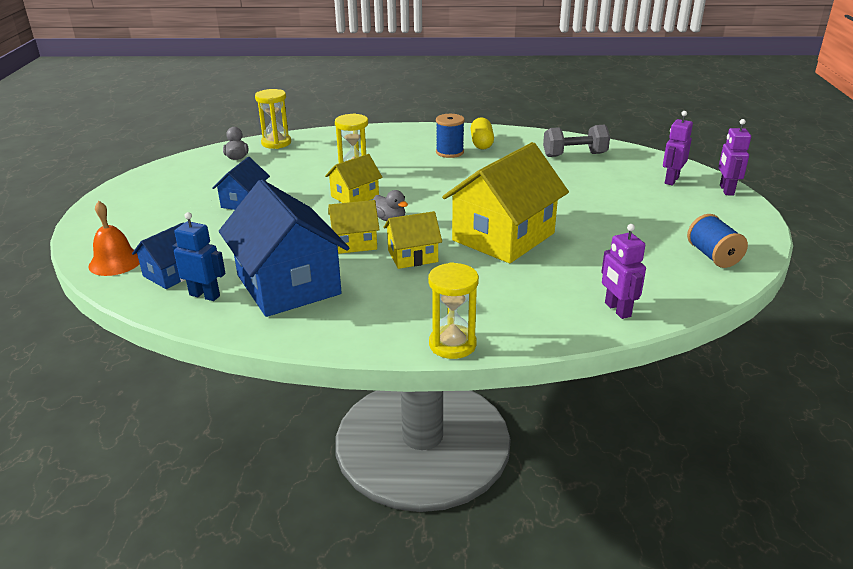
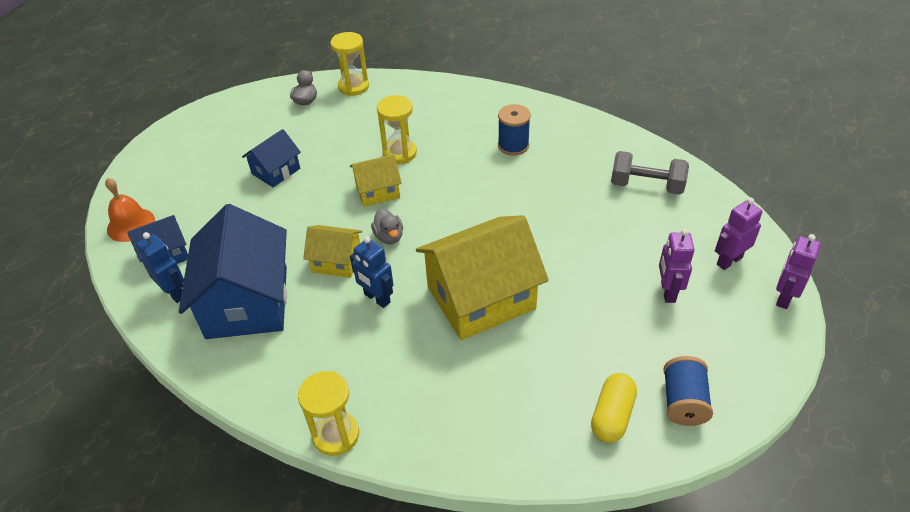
camera: 25 degrees right, 15 degrees up
(412, 256) = (377, 298): yellow house -> blue robot
(481, 143) = (557, 138): yellow capsule -> yellow capsule (612, 416)
(617, 310) = (520, 446): purple robot -> purple robot (667, 291)

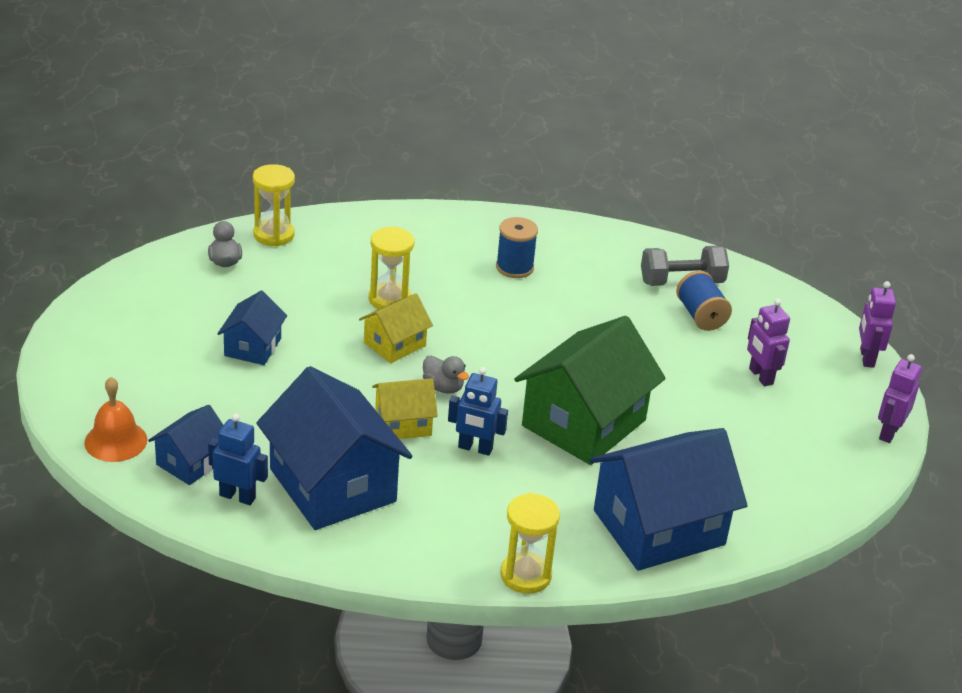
camera: 30 degrees left, 10 degrees down
(481, 298) = (584, 423): yellow house -> green house
(482, 422) = (659, 527): none -> blue house
(612, 416) = (773, 492): yellow capsule -> none
(683, 402) = (828, 465): blue spool -> blue spool (700, 316)
(729, 261) = (801, 336): purple robot -> purple robot (888, 432)

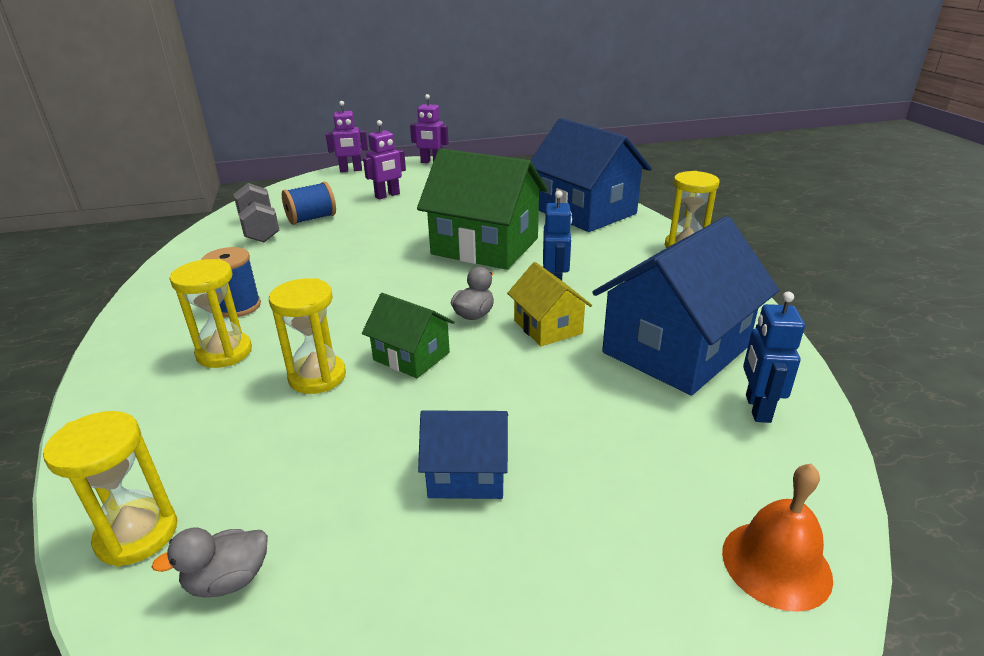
camera: 100 degrees left, 5 degrees down
(191, 462) = (741, 465): blue house -> none
(394, 344) = (411, 356): yellow house -> green house
(443, 261) = (224, 353): none -> yellow hourglass

